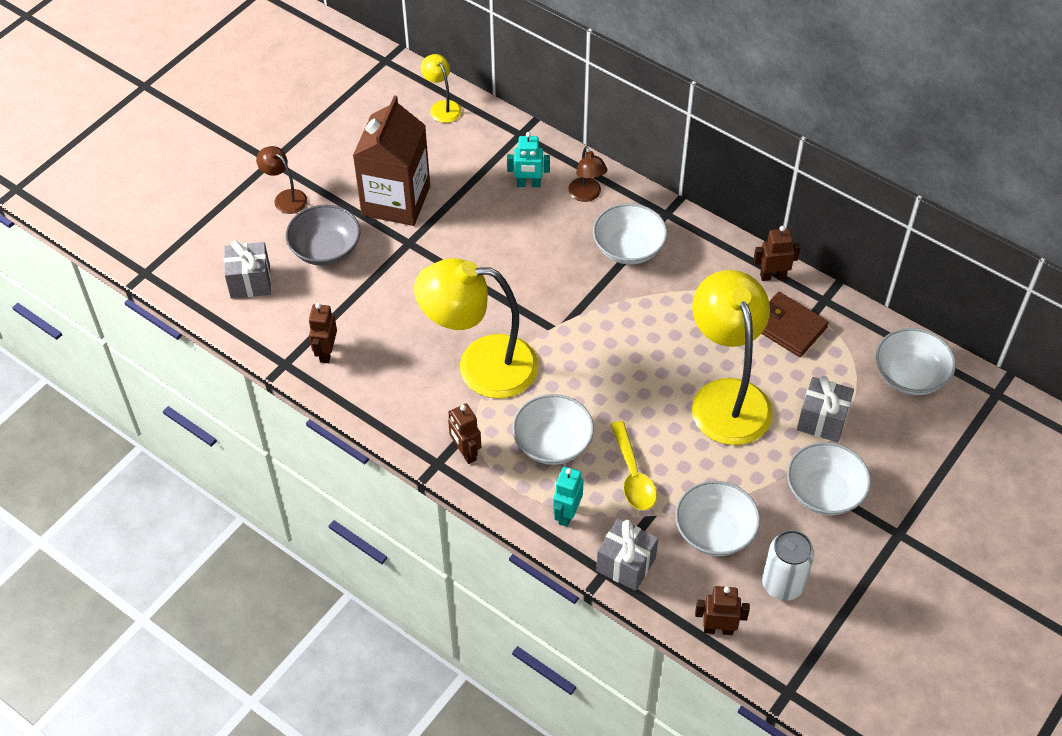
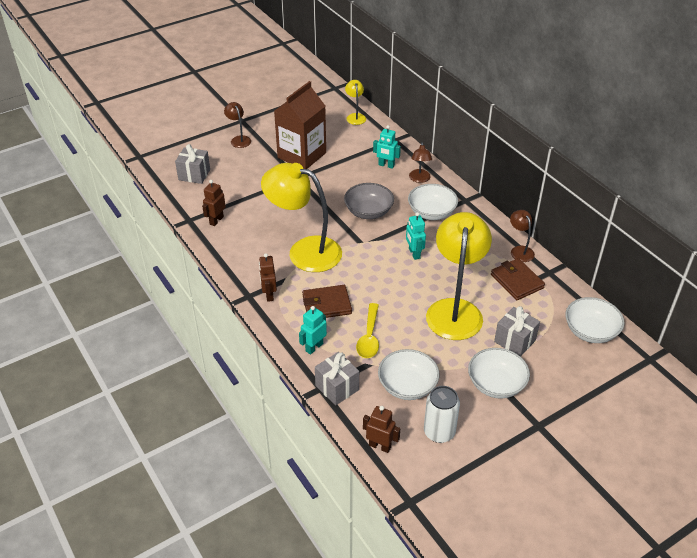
camera: 20 degrees right, 10 degrees down
(325, 249) = (247, 169): grey bowl -> grey bowl (368, 211)
(552, 443) = (326, 304): white bowl -> brown wallet
(634, 324) = (414, 253): none -> turquoise robot
(772, 276) = (519, 250): brown robot -> brown lamp

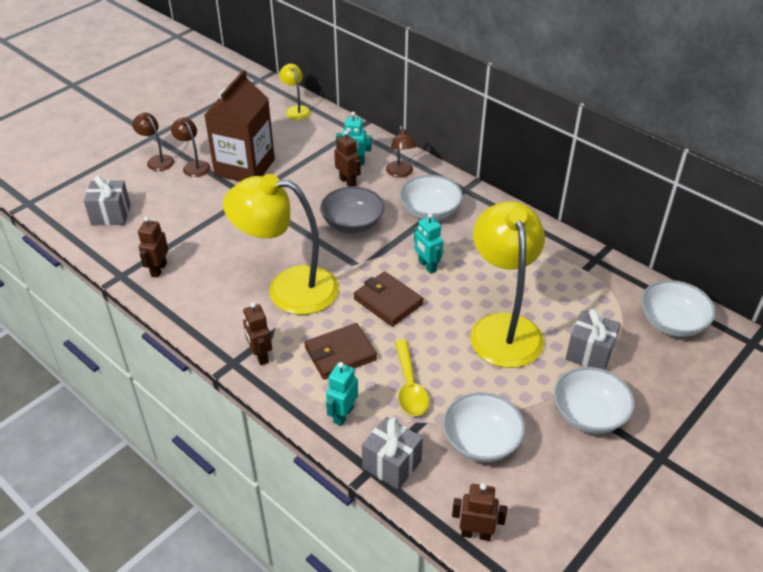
camera: 15 degrees left, 0 degrees up
(376, 179) = (348, 182): none -> brown robot
(439, 432) = (544, 495): white can -> none
(517, 281) = (562, 277): brown wallet -> brown wallet (388, 301)
(519, 250) = (551, 239): brown lamp -> brown lamp (193, 166)

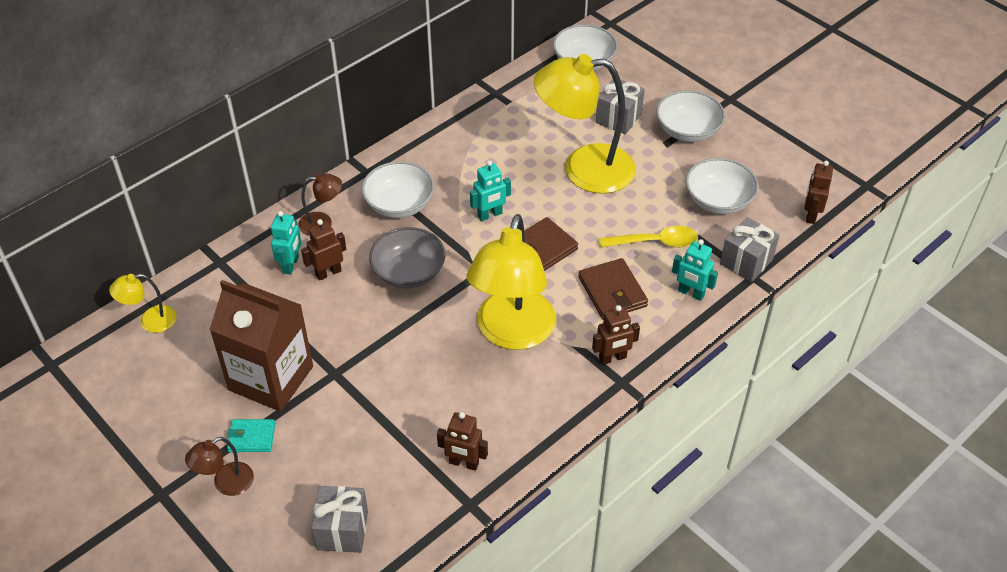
camera: 85 degrees left, 5 degrees up
(193, 166) = (251, 437): brown lamp -> turquoise wallet

